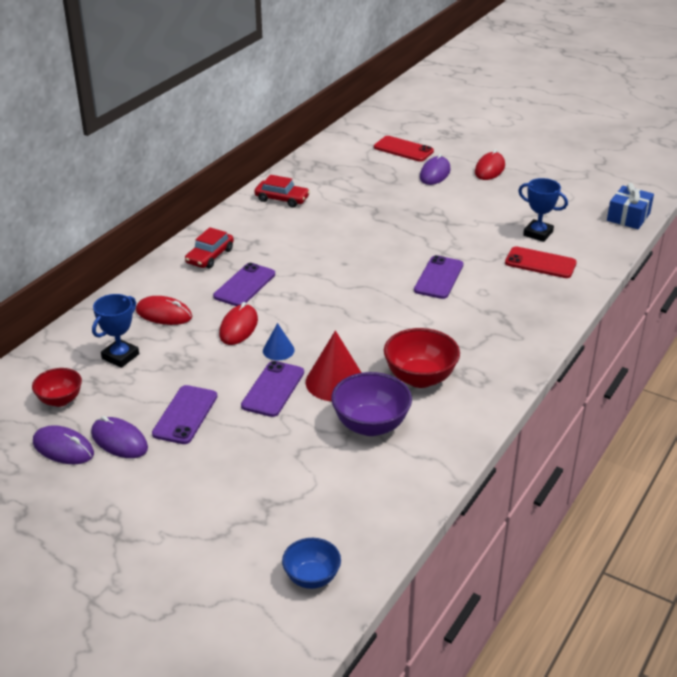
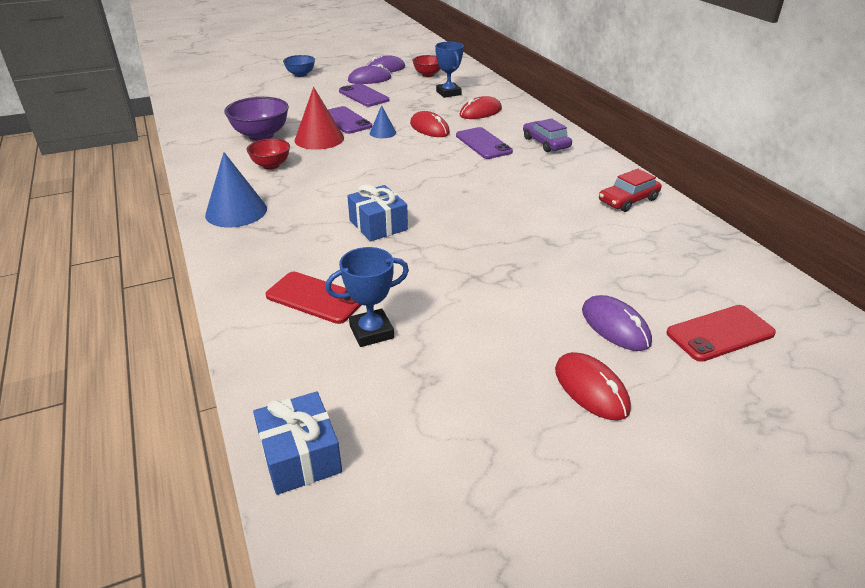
camera: 125 degrees right, 0 degrees up
(210, 256) = (546, 143): red car -> purple car
(312, 577) = (197, 93): blue bowl -> blue bowl (300, 74)
(420, 378) = (271, 165): red bowl -> red bowl, size x0.63
(439, 278) = (378, 225): purple phone -> blue gift
(507, 349) = (236, 211): none -> blue cone
(540, 263) = (315, 298): red phone -> red phone turned 60 degrees clockwise

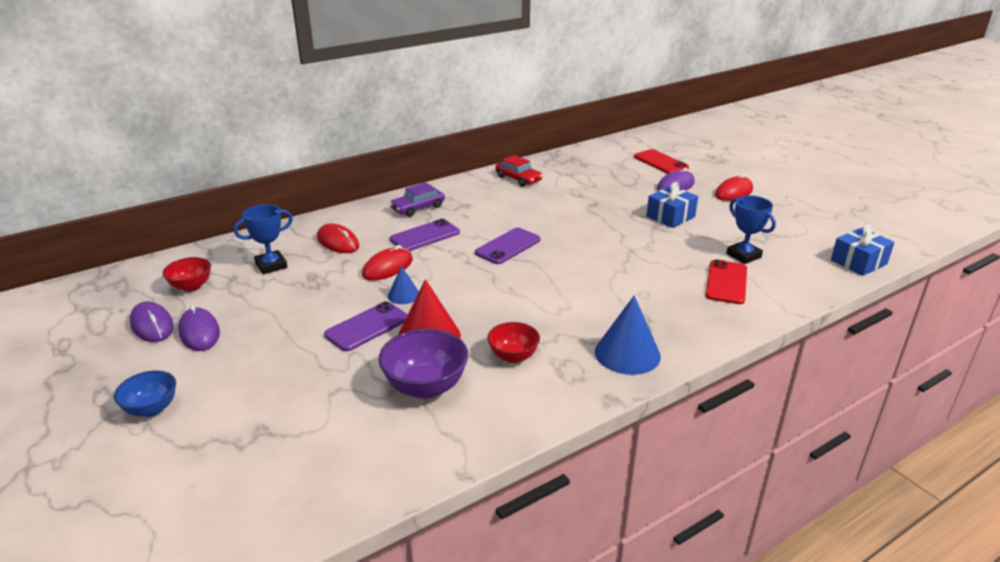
camera: 100 degrees left, 5 degrees down
(363, 96) = (272, 327): purple phone -> purple phone (508, 246)
(378, 225) = (608, 271): blue gift -> blue gift (670, 216)

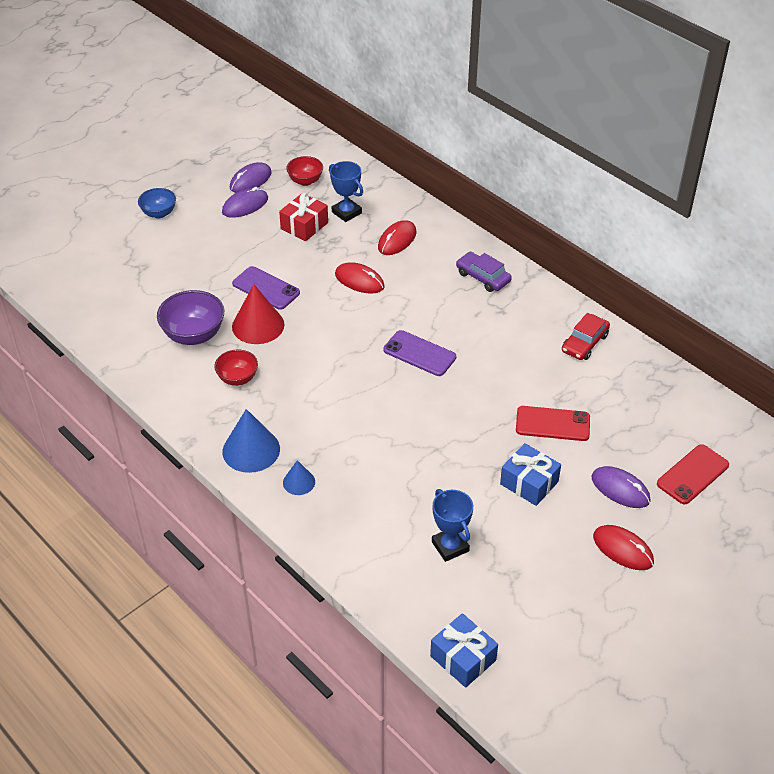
camera: 80 degrees right, 15 degrees up
(273, 293) = (304, 226): none -> red gift
(403, 295) = (316, 299): blue cone -> blue cone (299, 482)
(425, 236) = (424, 293): purple phone -> none
(726, 282) = (387, 527): red phone -> red phone (552, 424)
(743, 256) = (450, 546): blue trophy -> blue trophy turned 75 degrees counterclockwise

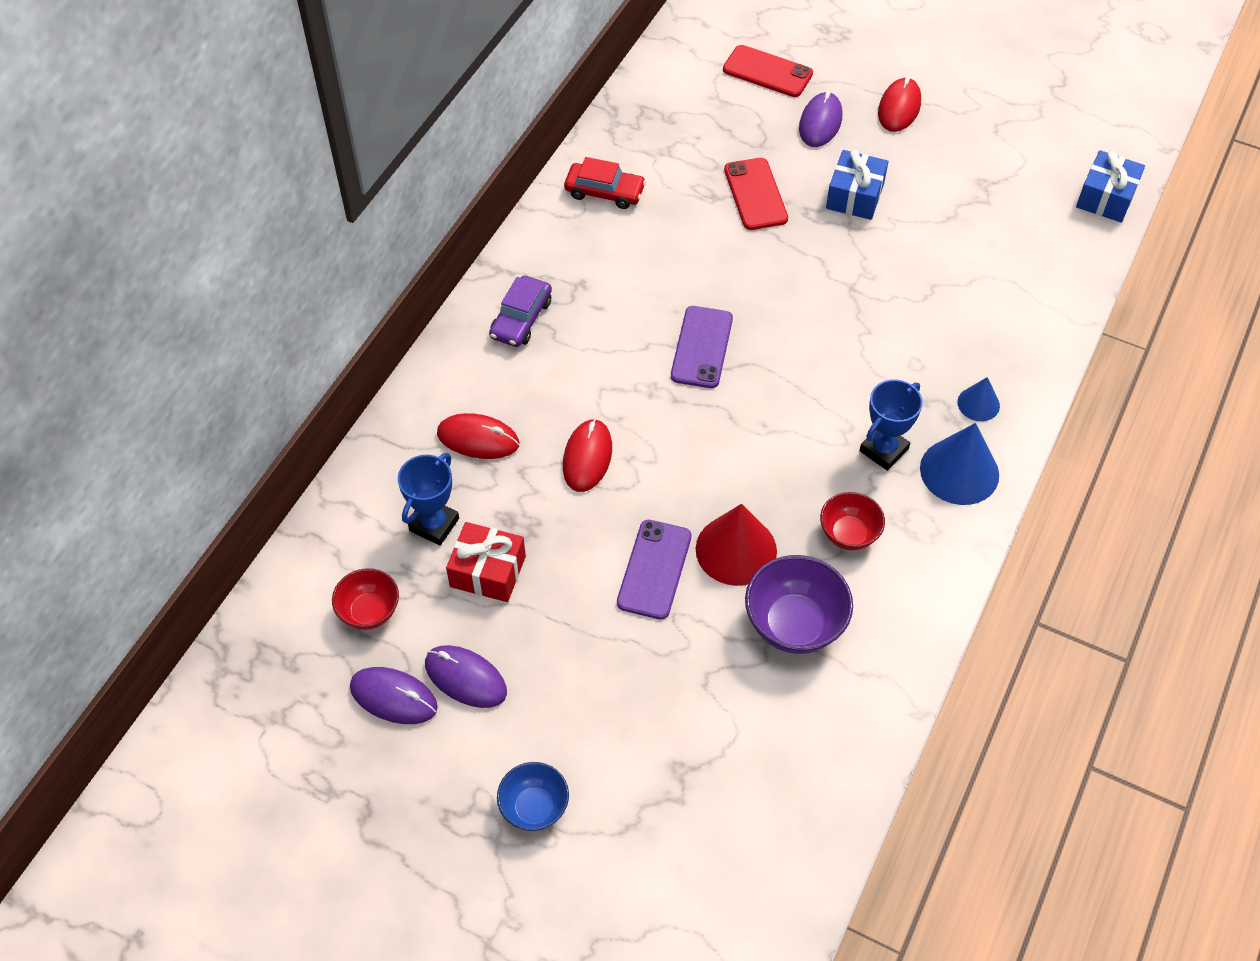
camera: 110 degrees left, 10 degrees up
(450, 546) = (981, 241): blue trophy -> blue trophy (884, 450)

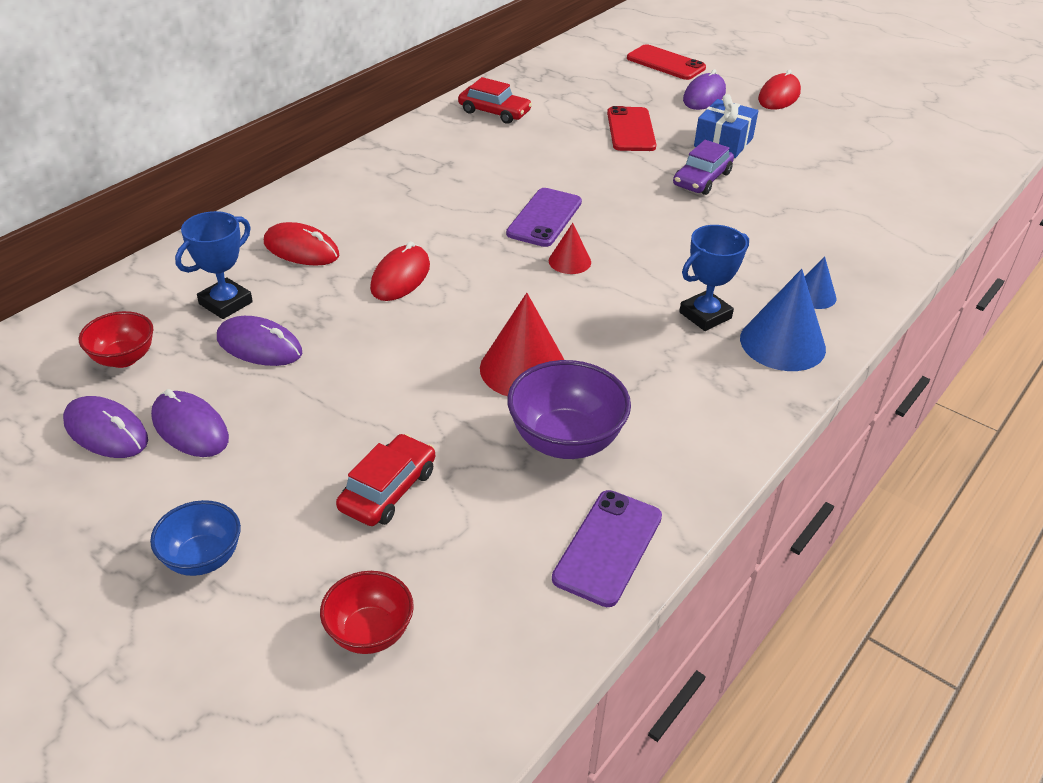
camera: 10 degrees right, 15 degrees down
(488, 571) = (259, 346): red gift -> purple mouse
(521, 319) = (382, 177): purple car -> purple car (702, 179)
(654, 569) = (431, 371): purple phone -> purple phone (608, 547)
(660, 708) = (388, 490): none -> red car
(742, 404) = (569, 261): none -> red cone
(849, 534) = (649, 375): red bowl -> red bowl (369, 633)
(1106, 198) = (968, 173): blue gift -> none

